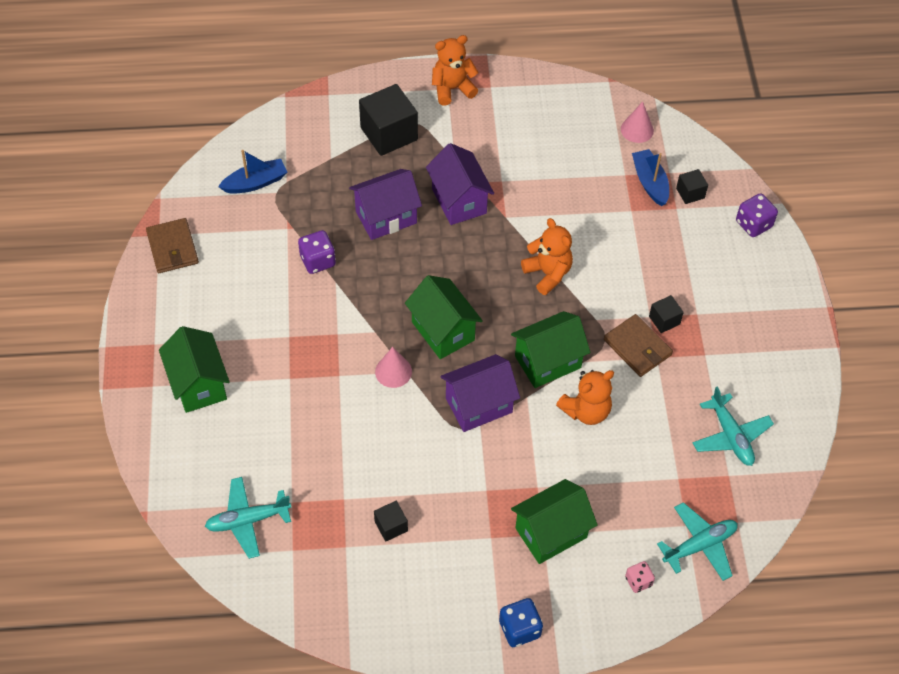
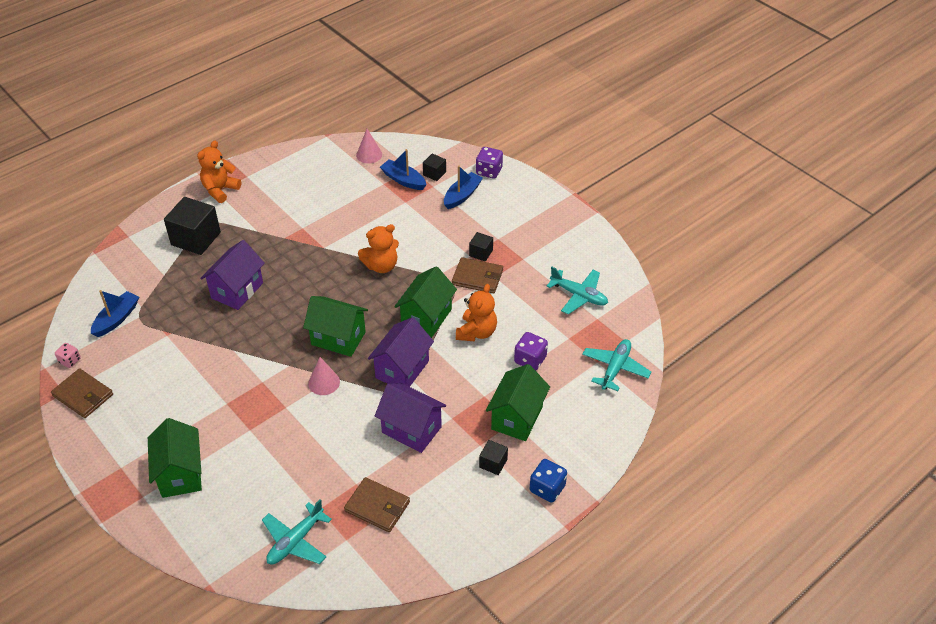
camera: 35 degrees left, 10 degrees down
(198, 384) = (180, 474): green house -> green house turned 45 degrees clockwise
(318, 261) = (208, 343): purple dice -> purple dice (530, 360)
(345, 536) = (377, 506): none -> brown wallet
(391, 526) = (405, 480): black cube -> black cube (493, 463)
(459, 201) = (282, 254): purple house -> purple house (411, 430)
(548, 273) = (381, 266): orange teddy bear -> orange teddy bear turned 135 degrees clockwise
(638, 581) = (596, 412): pink dice -> pink dice (70, 361)
(699, 238) = (462, 195): none -> blue boat

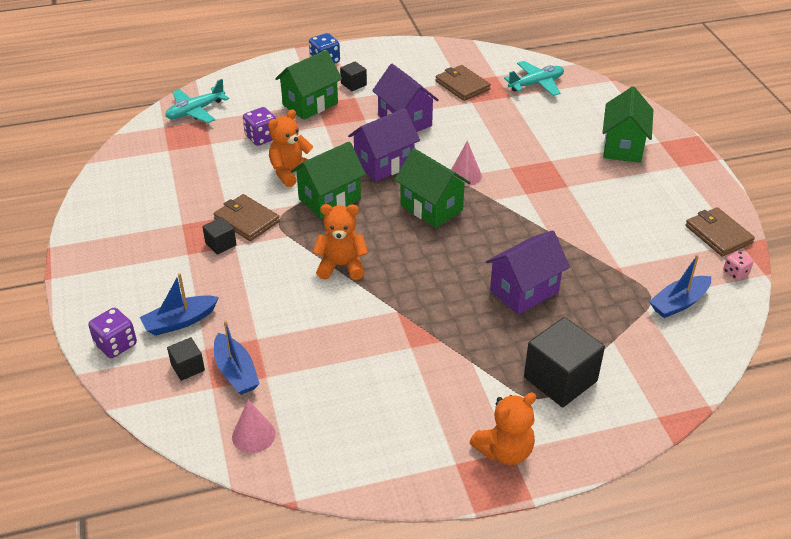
camera: 155 degrees left, 5 degrees down
(579, 295) = (164, 173): turquoise plane -> none

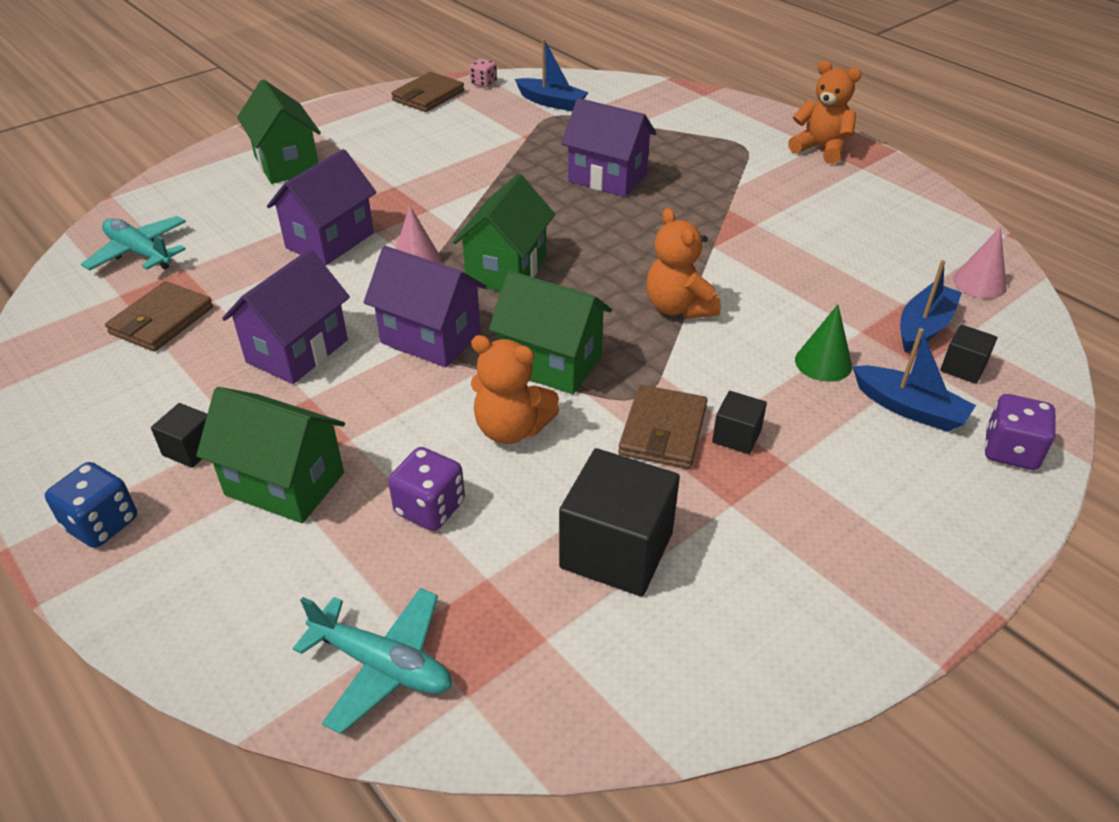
camera: 115 degrees left, 0 degrees up
(244, 305) = (823, 363): none -> green cone
(509, 148) = (330, 240): none -> purple house
(560, 379) = (709, 139): black cube -> black cube (616, 550)
(623, 147) = (287, 164): green house -> green house turned 75 degrees clockwise

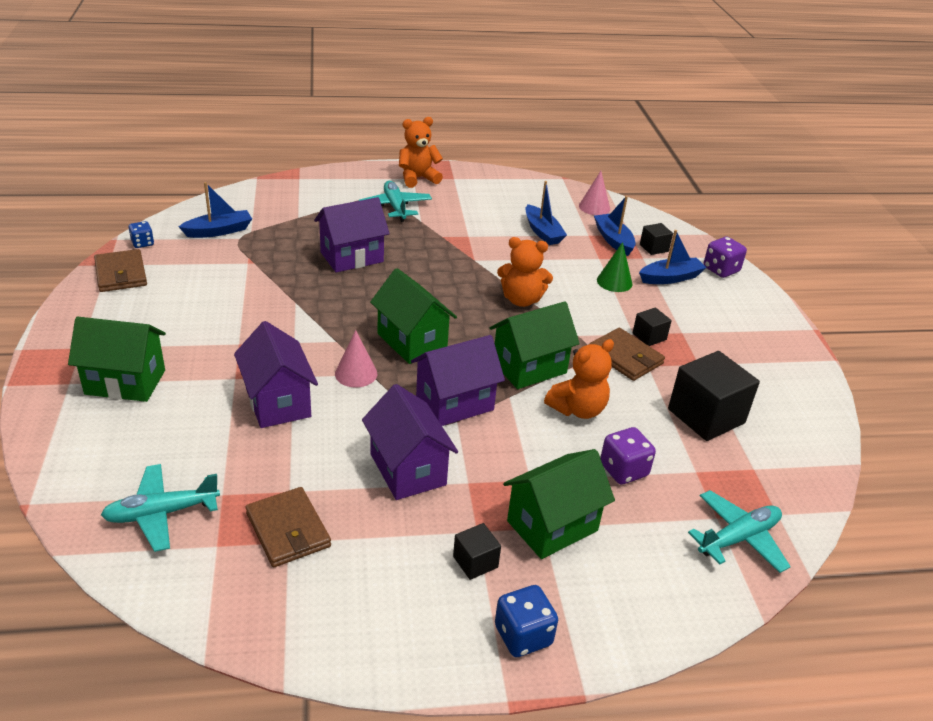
camera: 60 degrees left, 5 degrees down
(484, 83) = (142, 243): pink dice -> blue dice
(739, 161) = (395, 207): none -> turquoise plane
(849, 268) = (542, 232): none -> blue boat

